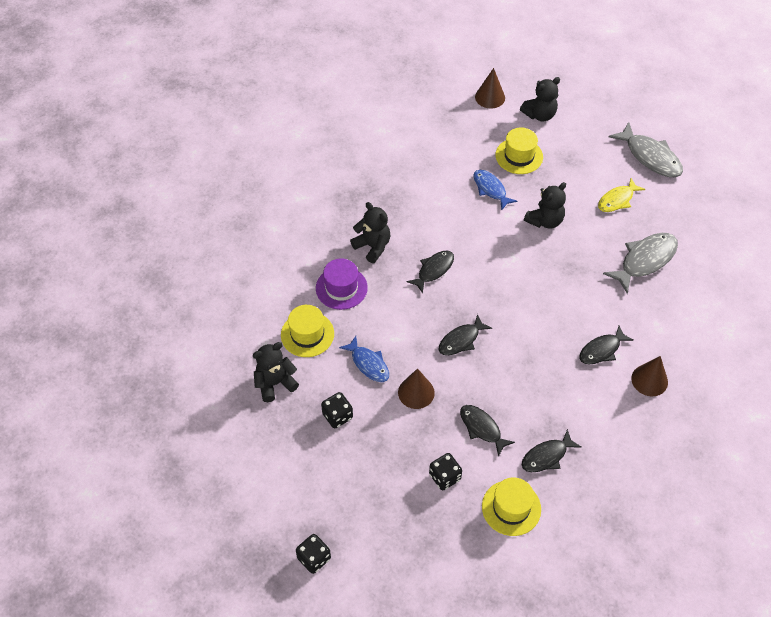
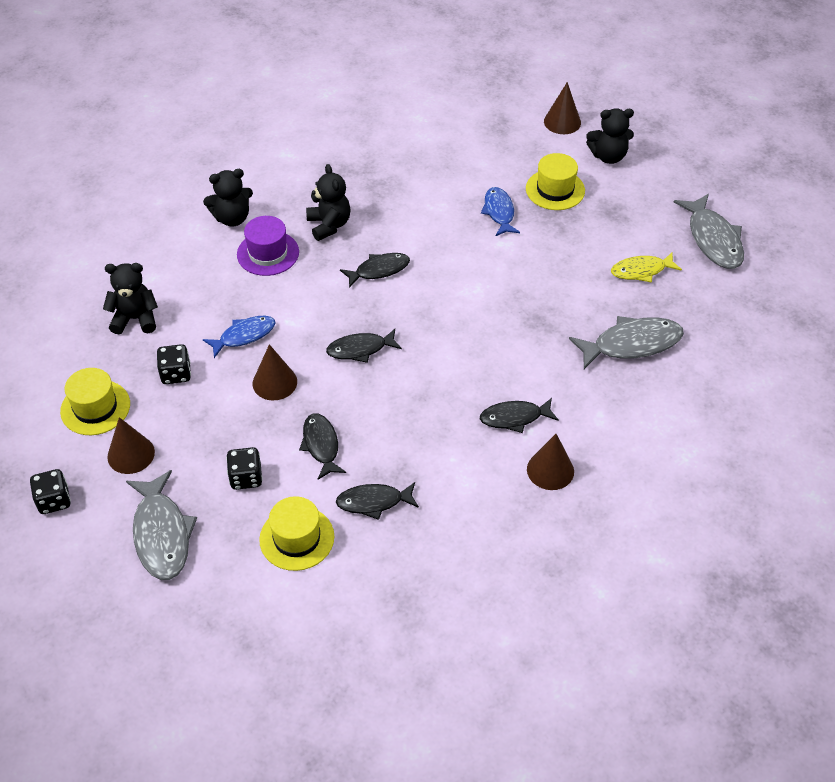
camera: 25 degrees right, 5 degrees down
(307, 334) = (201, 285): yellow hat -> yellow hat (95, 407)
(347, 495) = (131, 454): none -> brown cone
(368, 364) = (244, 336): blue fish -> blue fish turned 105 degrees counterclockwise
(412, 548) = (162, 534): none -> grey fish
(545, 221) = (540, 263): black teddy bear -> black teddy bear (232, 218)

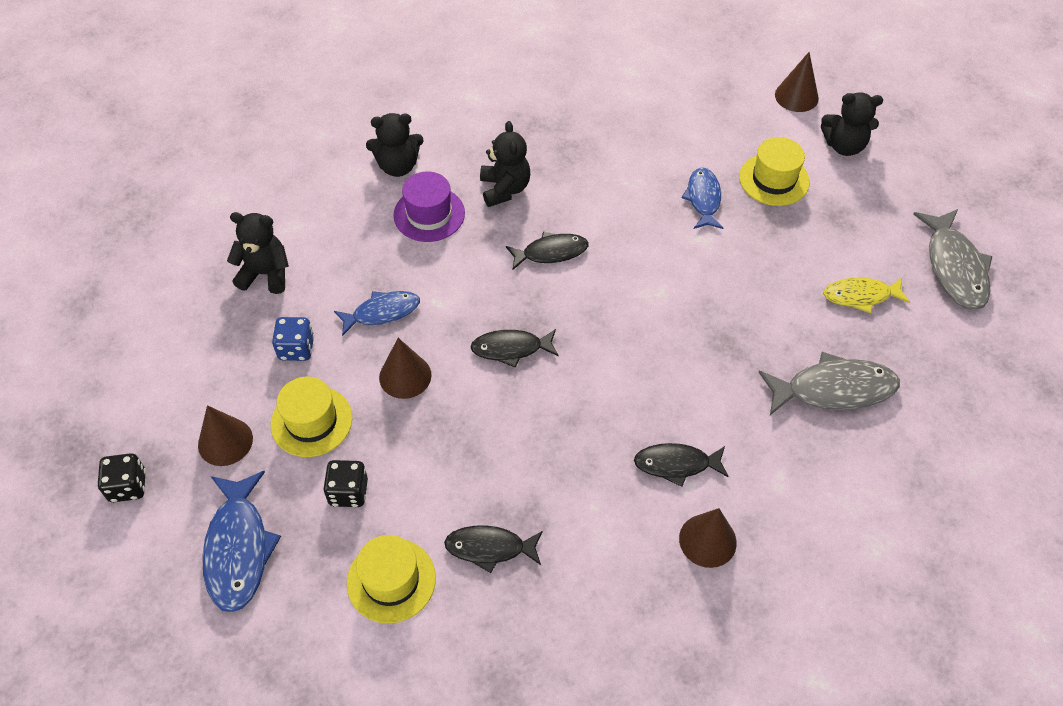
camera: 10 degrees right, 5 degrees up
(95, 407) = (198, 377): yellow hat -> yellow hat (311, 421)
(162, 534) = (238, 549): grey fish -> blue fish
(176, 374) = (296, 348): black dice -> blue dice
(321, 445) = (442, 464): black fish -> none

